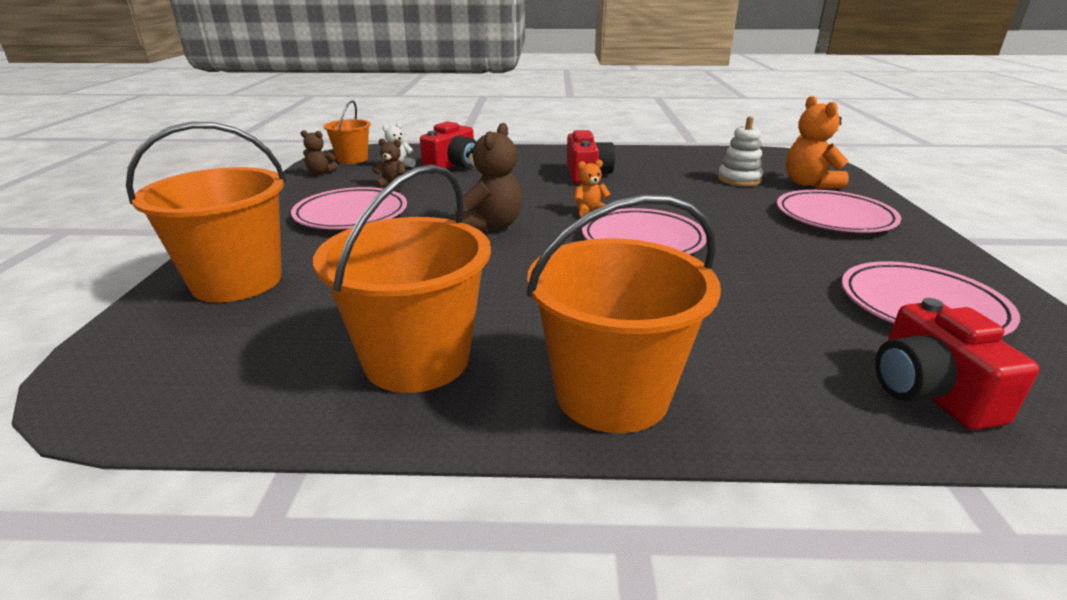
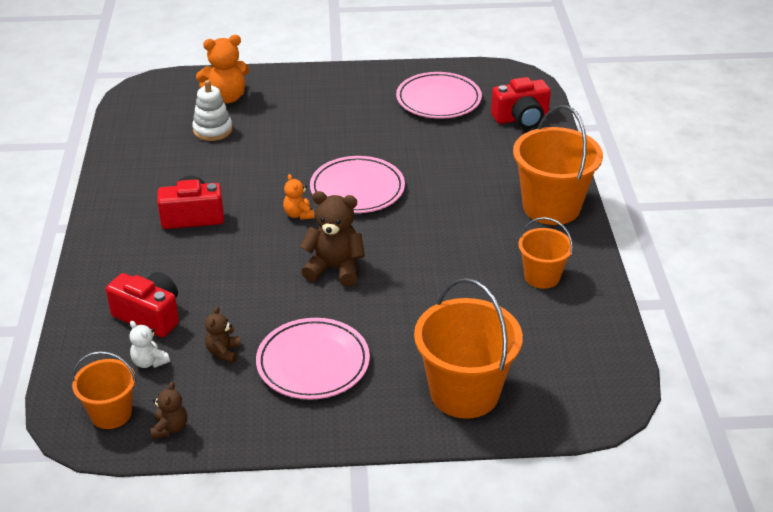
camera: 95 degrees left, 10 degrees up
(417, 360) = (542, 276): orange bucket -> orange bucket, size x0.57
(834, 217) = (305, 101): pink plate -> none

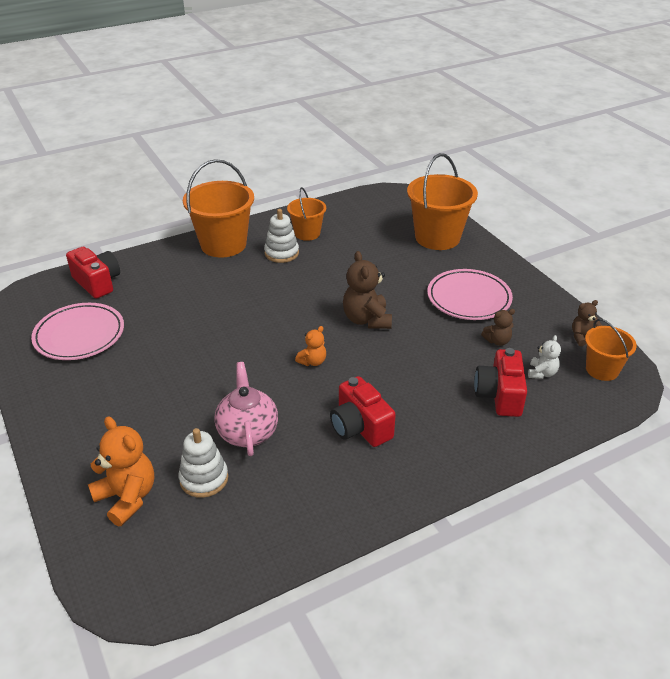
camera: 115 degrees left, 0 degrees up
(241, 159) = (247, 432): none -> pink teapot
(357, 189) = (255, 340): pink plate -> none
(506, 244) = (281, 253): none -> white stacking toy

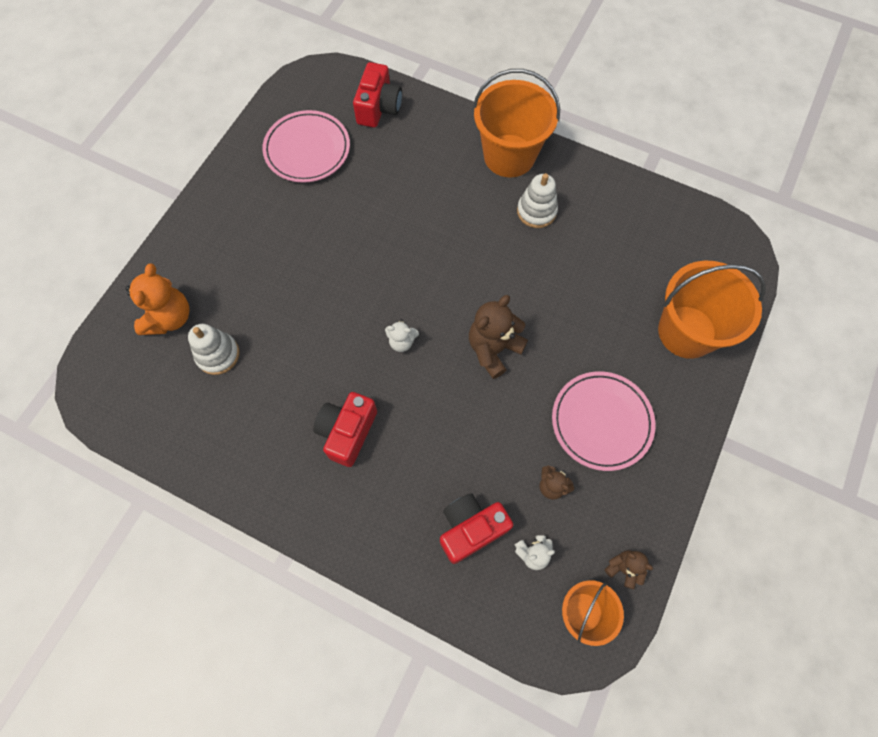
camera: 55 degrees right, 30 degrees up
(247, 432) = (284, 350): pink teapot -> none
(307, 233) = (587, 210): orange bucket -> none
(312, 361) = (402, 342): orange teddy bear -> white teddy bear

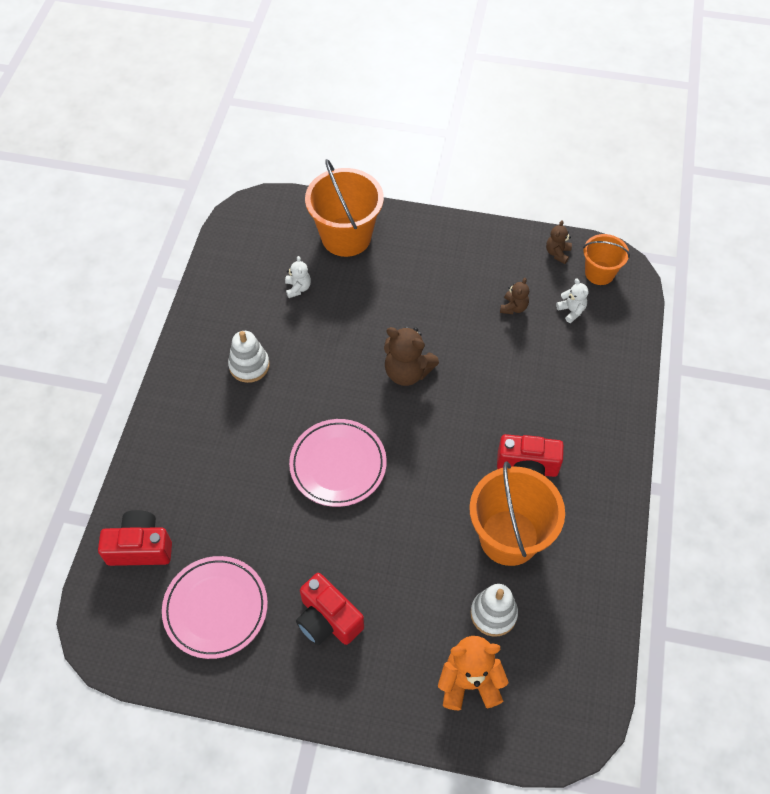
camera: 105 degrees left, 10 degrees down
(402, 342) = (424, 448): white teddy bear -> white teddy bear (298, 288)
(471, 529) = (571, 355): red camera -> red camera (328, 619)
(509, 156) = (185, 402): orange bucket -> orange bucket (509, 537)
(601, 422) = (447, 283): pink plate -> pink plate (338, 465)

